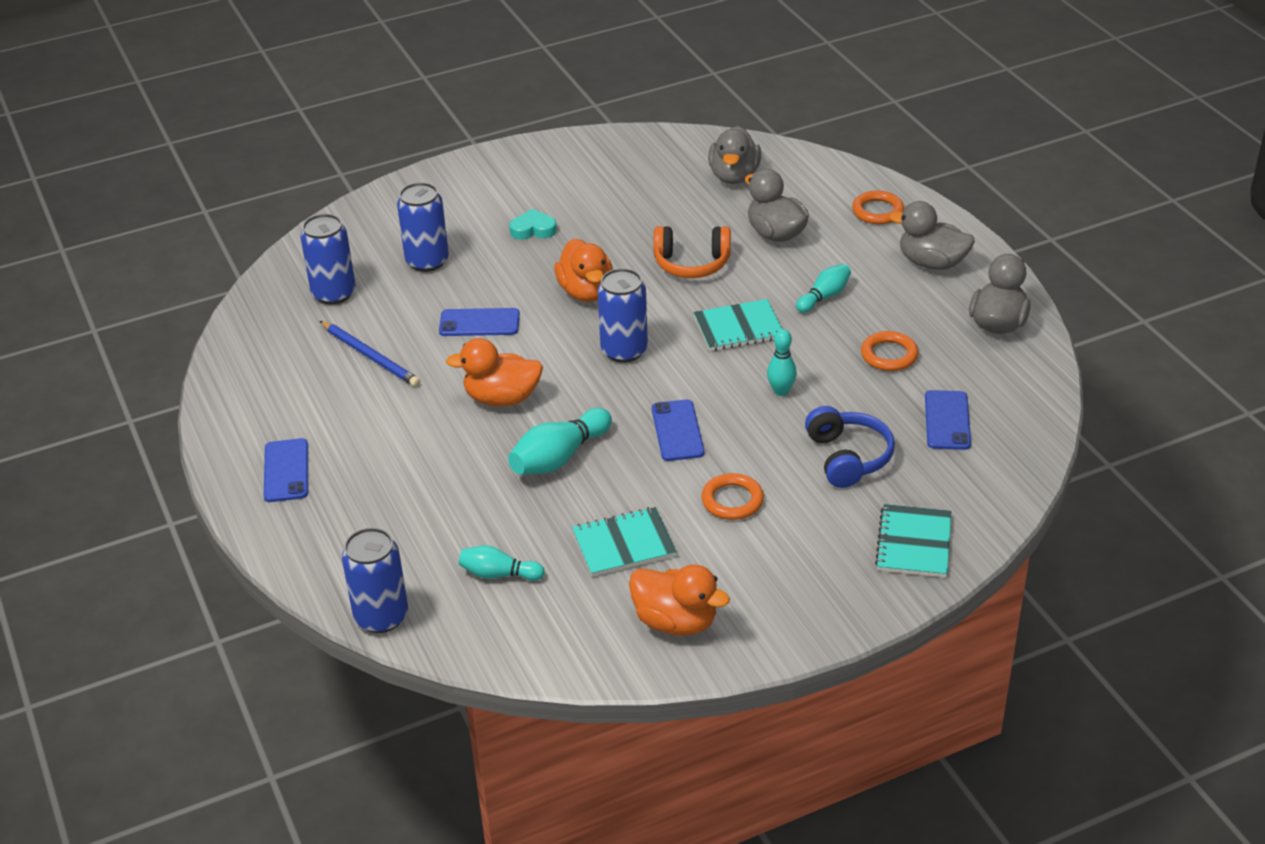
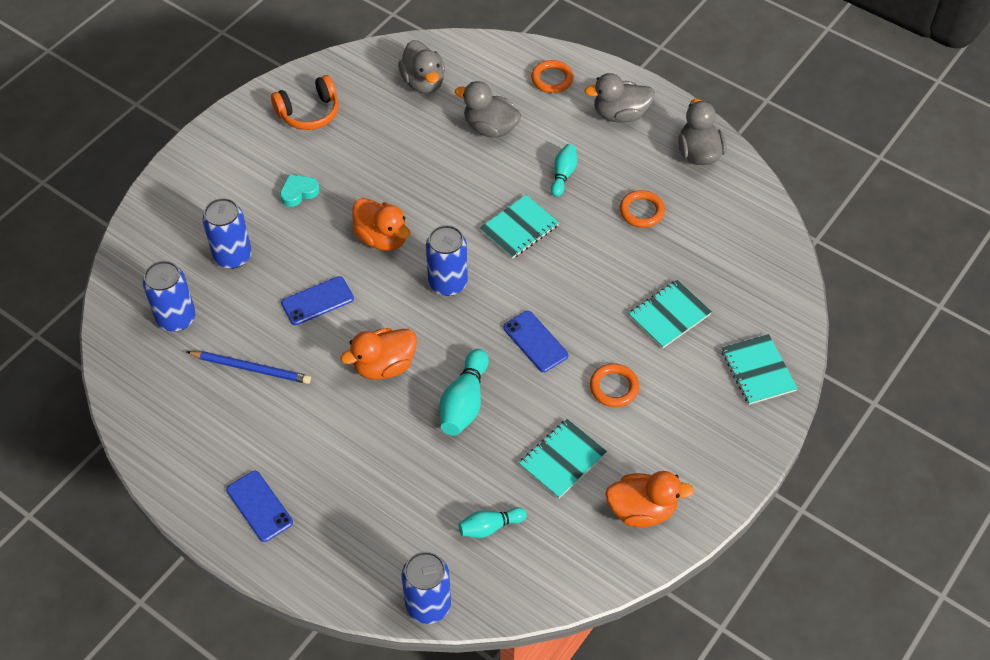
camera: 30 degrees left, 15 degrees up
(692, 263) = (445, 180): orange headphones -> orange headphones (309, 112)
(781, 391) = (586, 275): turquoise bowling pin -> none
(847, 457) = (669, 315): blue headphones -> turquoise notebook
(947, 420) = (716, 254): blue phone -> none

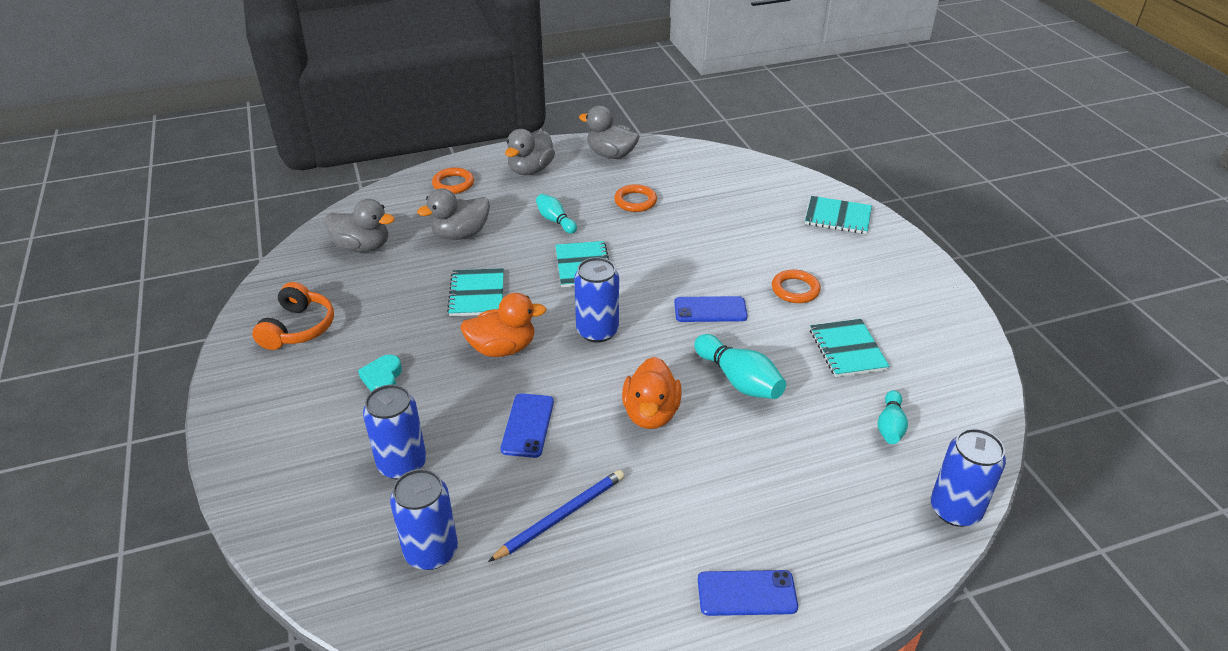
camera: 55 degrees left, 15 degrees down
(642, 510) = (930, 329): orange duck -> none
(669, 315) = (749, 232): turquoise notebook -> turquoise notebook (477, 294)

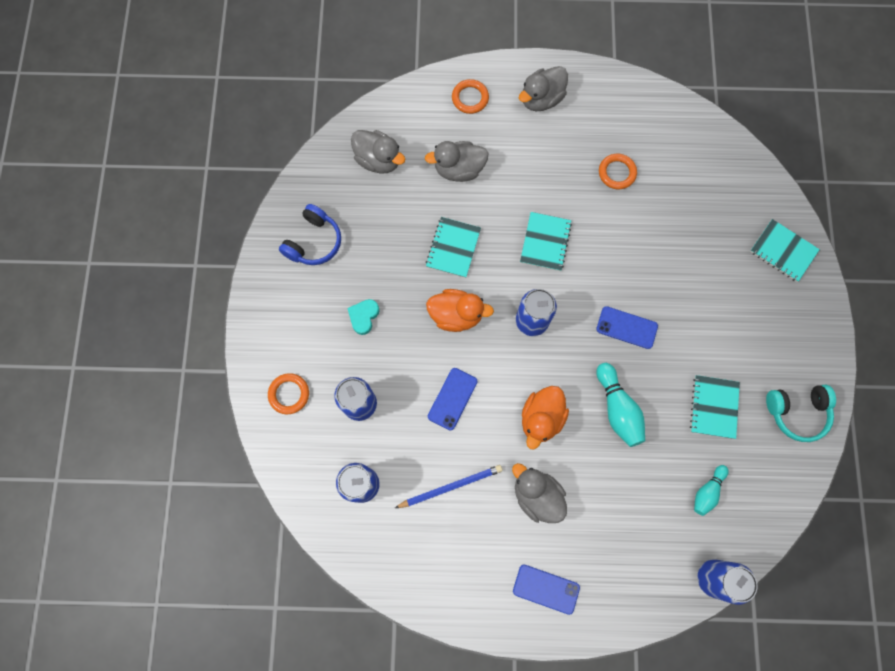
camera: 20 degrees right, 35 degrees up
(298, 328) = (314, 242): orange headphones -> blue headphones
(555, 220) = (541, 177): turquoise bowling pin -> none
(611, 155) = (619, 99): grey duck -> grey duck (536, 495)
(795, 289) = (704, 328): orange ring -> orange ring (289, 394)
(939, 330) = (796, 412): none -> turquoise headphones

